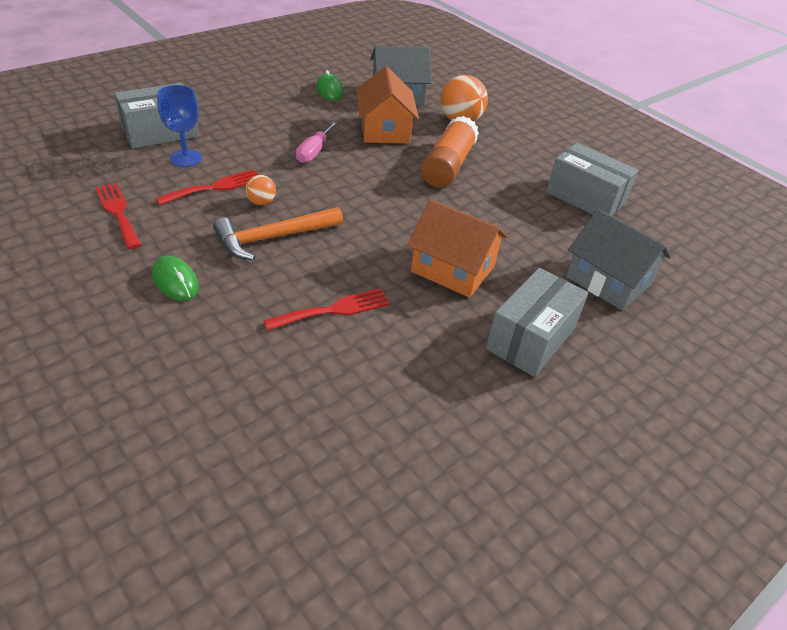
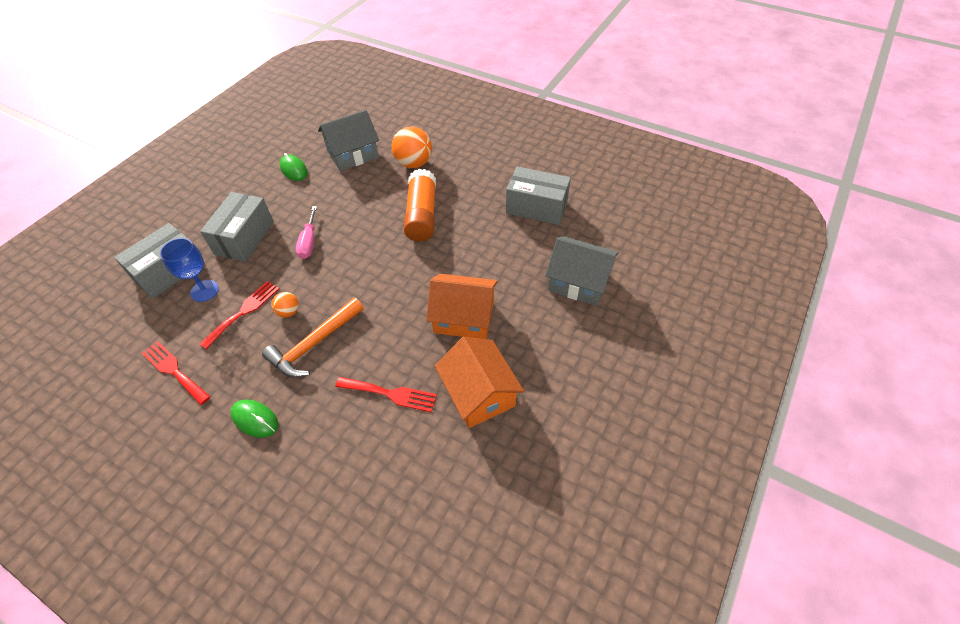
camera: 15 degrees left, 10 degrees up
(334, 310) = (390, 394): red fork -> red fork turned 60 degrees clockwise
(384, 130) = (357, 196): orange house -> orange house (479, 393)
(530, 338) = (542, 358): grey box -> grey box (244, 238)

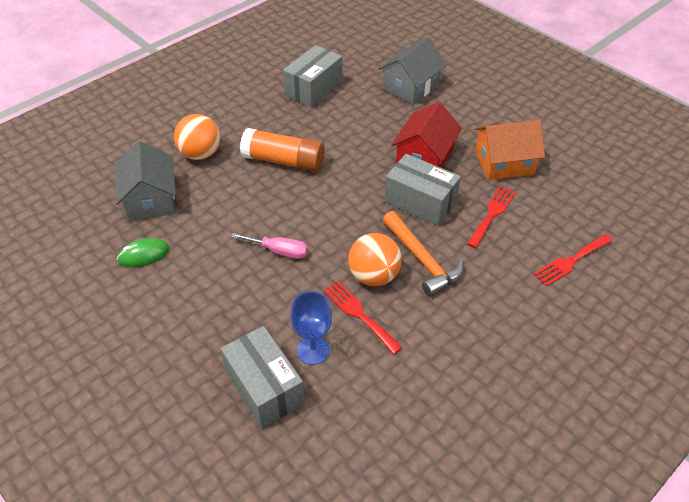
camera: 75 degrees left, 5 degrees down
(174, 370) = (421, 379): red fork -> red fork (571, 261)
(244, 238) = (242, 309): grey box -> grey box (420, 202)
(255, 419) = (497, 310): green mouse -> none
(289, 312) = (374, 276): orange ball -> orange ball, size x1.91
(464, 317) = (424, 157): orange house -> red house

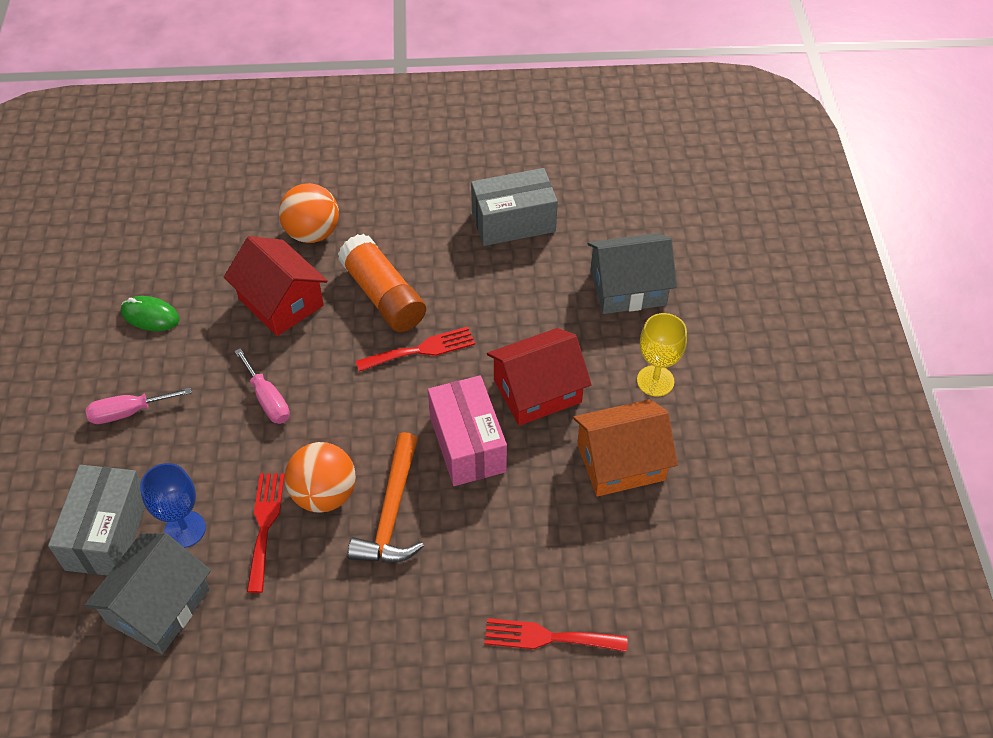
camera: 40 degrees right, 5 degrees up
(150, 199) = (216, 257): grey house -> grey house (158, 606)
(195, 314) = (128, 412): none -> pink screwdriver
(224, 198) = (281, 302): none -> red house
(420, 202) = (467, 444): grey box -> pink box
(475, 119) = (655, 381): none -> yellow goblet
(492, 214) = (529, 515): red fork -> red fork (421, 350)
(504, 163) = (621, 462): orange house -> orange house turned 45 degrees counterclockwise

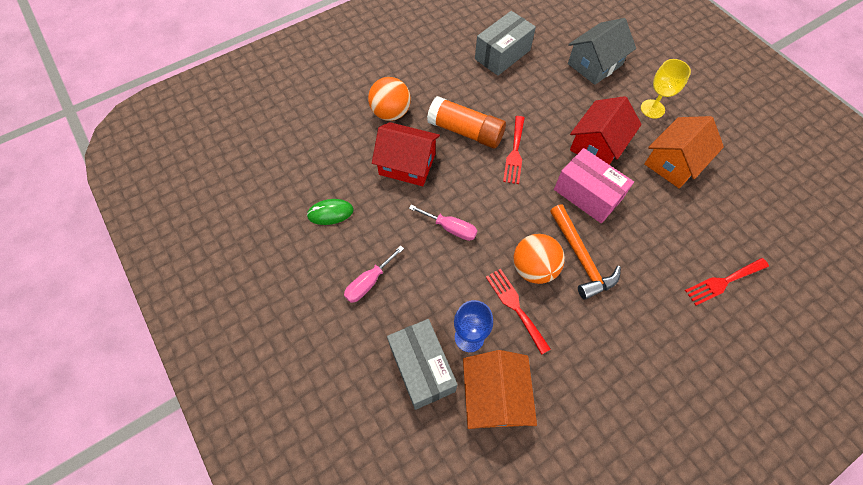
camera: 30 degrees left, 10 degrees up
(158, 606) = (494, 396): grey house -> orange house
(421, 350) = (515, 153): red fork -> red fork turned 150 degrees clockwise

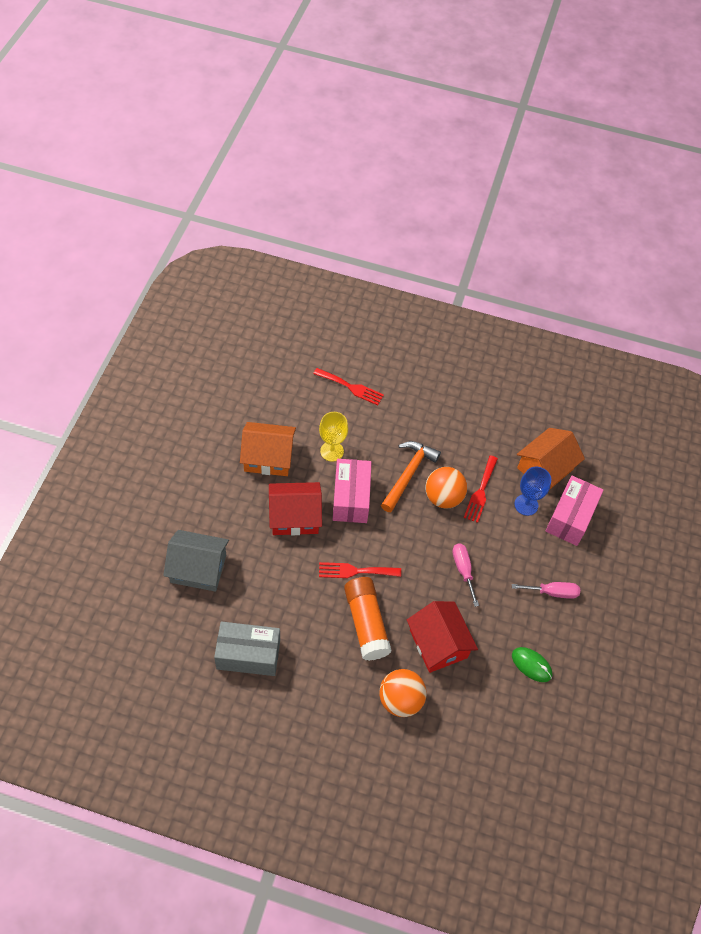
camera: 135 degrees left, 5 degrees down
(422, 368) = (570, 518): grey box -> pink box
(515, 153) = (355, 571): red fork -> red fork turned 150 degrees counterclockwise
(652, 109) = (220, 497): yellow goblet -> yellow goblet (332, 451)

